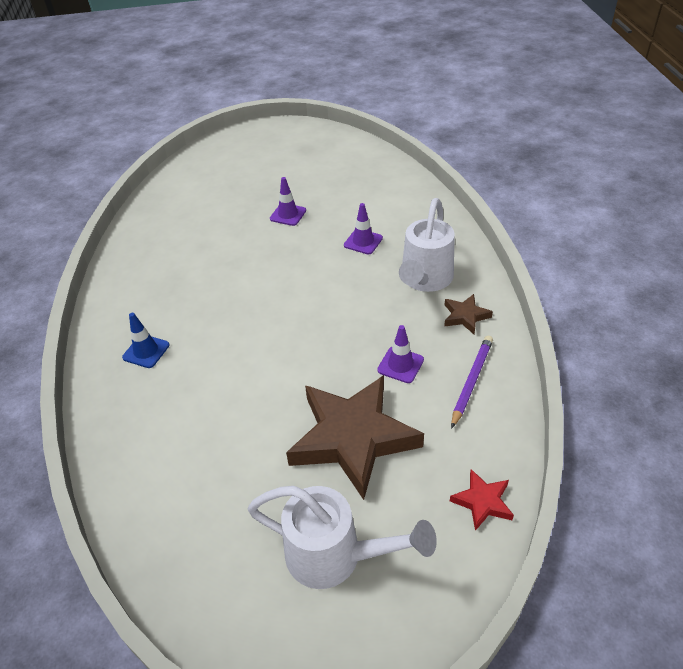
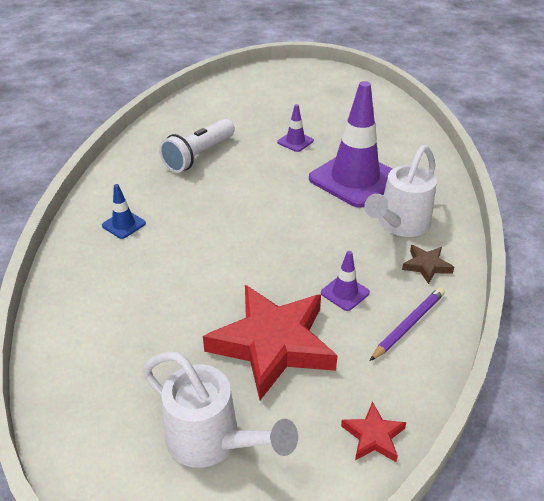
camera: 15 degrees right, 5 degrees down
(194, 254) = (199, 156): none -> white flashlight
(353, 438) = (273, 344): brown star -> red star
(363, 242) = (355, 179): purple traffic cone -> purple traffic cone, size x2.34

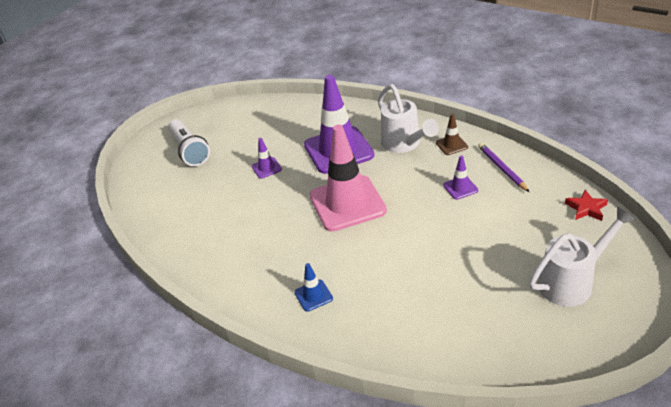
camera: 60 degrees left, 0 degrees up
(199, 156) = (244, 229): white flashlight -> white flashlight (190, 150)
(268, 209) = (347, 203): none -> pink traffic cone
(273, 344) = (495, 234): red star -> none
(426, 266) = (451, 145): brown star -> brown traffic cone

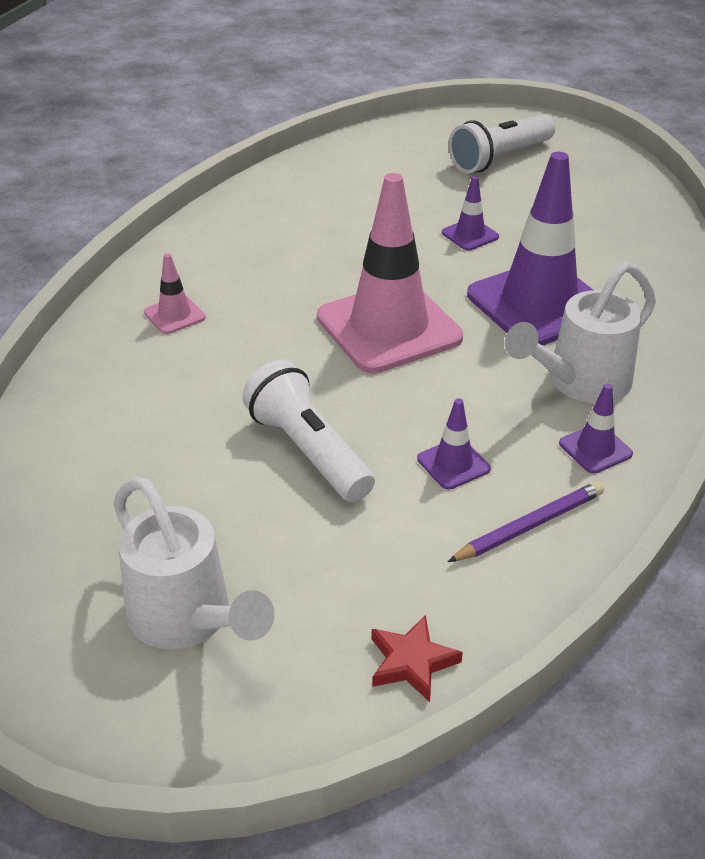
camera: 75 degrees right, 0 degrees up
(313, 295) = (174, 315): blue traffic cone -> pink traffic cone
(448, 237) = (308, 451): none -> white flashlight
(451, 145) = (595, 449): brown traffic cone -> purple traffic cone

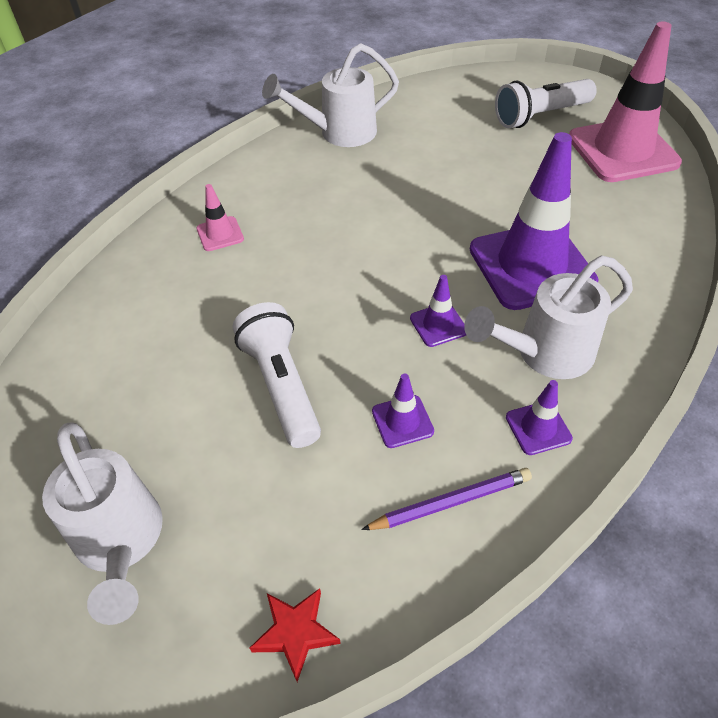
camera: 15 degrees right, 10 degrees up
(276, 197) = (339, 133): none -> white watering can
(389, 328) = (391, 271): pink traffic cone -> pink traffic cone (622, 150)
(470, 235) = (491, 188): purple traffic cone -> purple traffic cone (438, 325)

